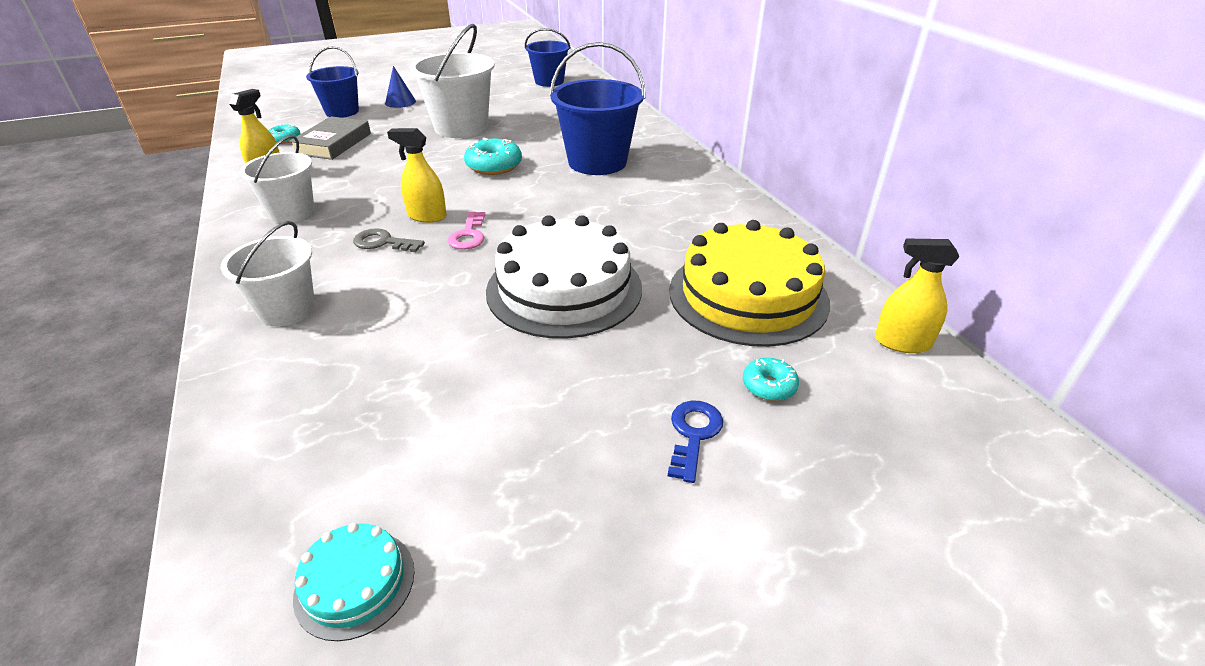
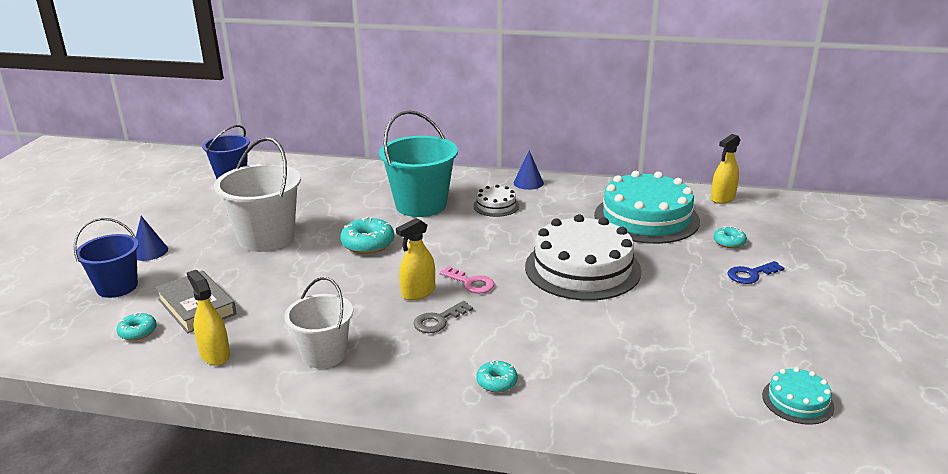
camera: 55 degrees left, 10 degrees down
(287, 309) = (497, 382): white bucket -> turquoise donut
(597, 162) = (421, 205): blue bucket -> turquoise bucket
(646, 196) = (496, 206): none -> white cake
(693, 434) = (751, 274): blue key -> blue key turned 75 degrees counterclockwise
(725, 196) = (528, 183): none -> blue cone
(748, 295) = (646, 218): yellow cake -> turquoise cake

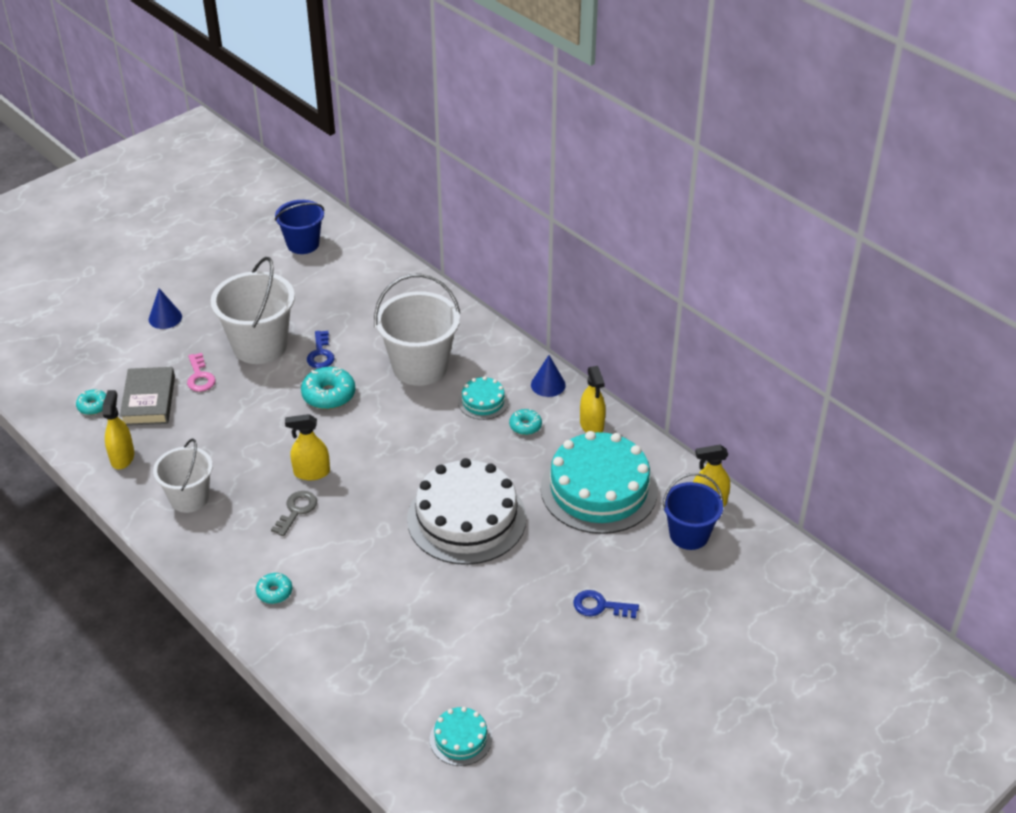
camera: 35 degrees right, 15 degrees up
(117, 287) = (114, 349): blue bucket -> blue bucket (689, 534)
(328, 225) = (321, 354): none -> blue key
(421, 205) = (420, 367): turquoise bucket -> white bucket
(438, 320) = (296, 510): grey key -> grey key turned 120 degrees clockwise
(471, 283) = (361, 484): pink key -> pink key (200, 377)
(496, 206) = (483, 401): white cake -> turquoise cake
(589, 191) = (591, 425): none -> yellow spray bottle
(729, 242) = (634, 560): turquoise donut -> turquoise donut (525, 426)

